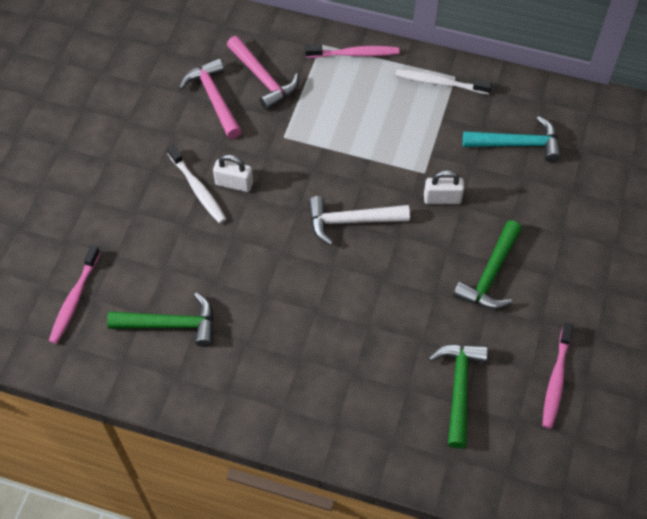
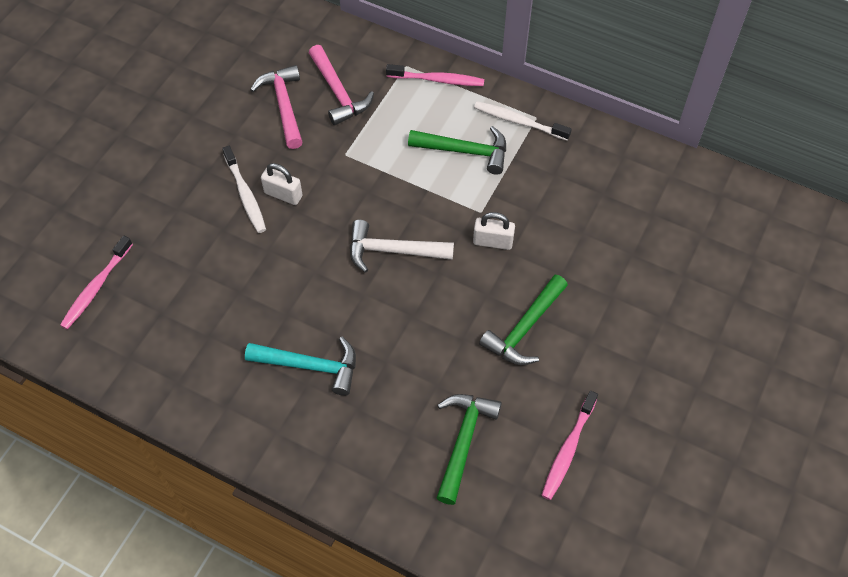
camera: 10 degrees right, 0 degrees up
(171, 324) = (185, 328): green hammer -> green hammer (465, 151)
(518, 144) = (586, 197): turquoise hammer -> turquoise hammer (311, 366)

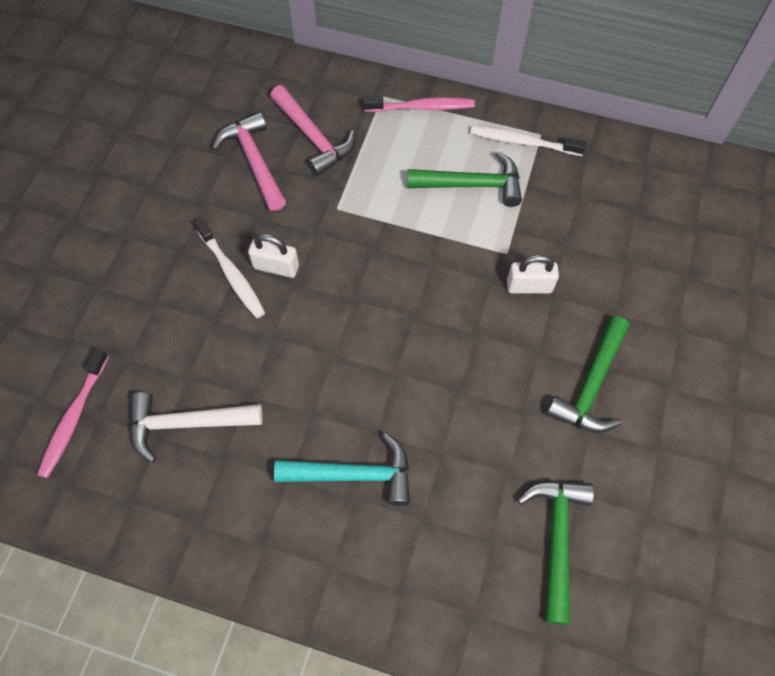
camera: 10 degrees left, 5 degrees up
(392, 251) = (418, 315): white hammer -> white hammer (186, 424)
(568, 450) = (679, 527): pink toothbrush -> none

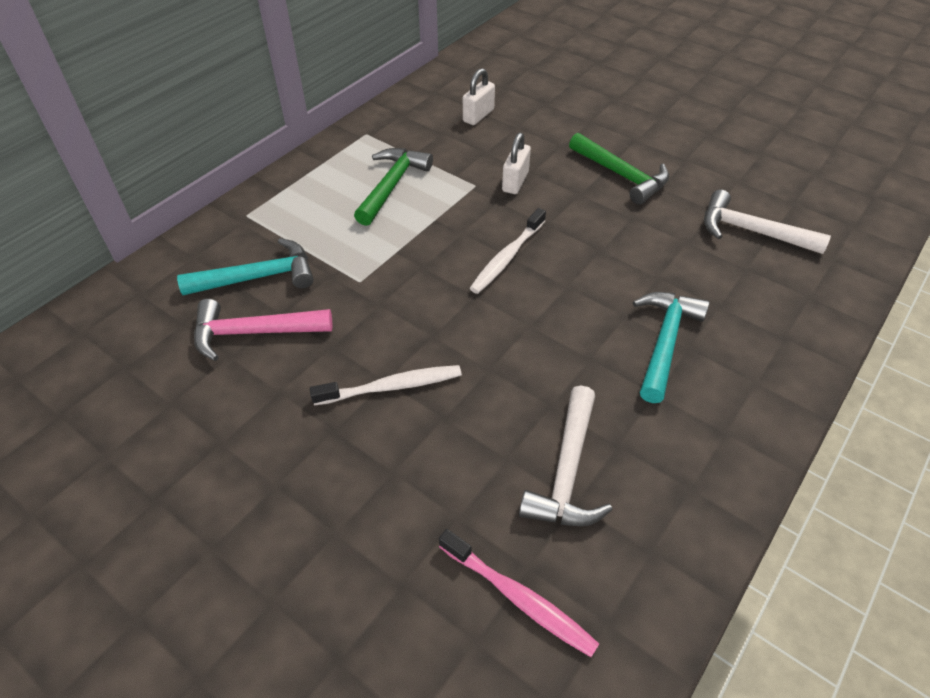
camera: 70 degrees left, 15 degrees down
(276, 267) = (404, 346): white padlock -> white padlock (478, 116)
(313, 137) = (258, 277): pink hammer -> turquoise hammer
(421, 107) = (281, 193): pink toothbrush -> none
(523, 142) = (367, 145): white toothbrush -> white toothbrush (507, 257)
(556, 539) = (751, 231): green hammer -> white hammer

